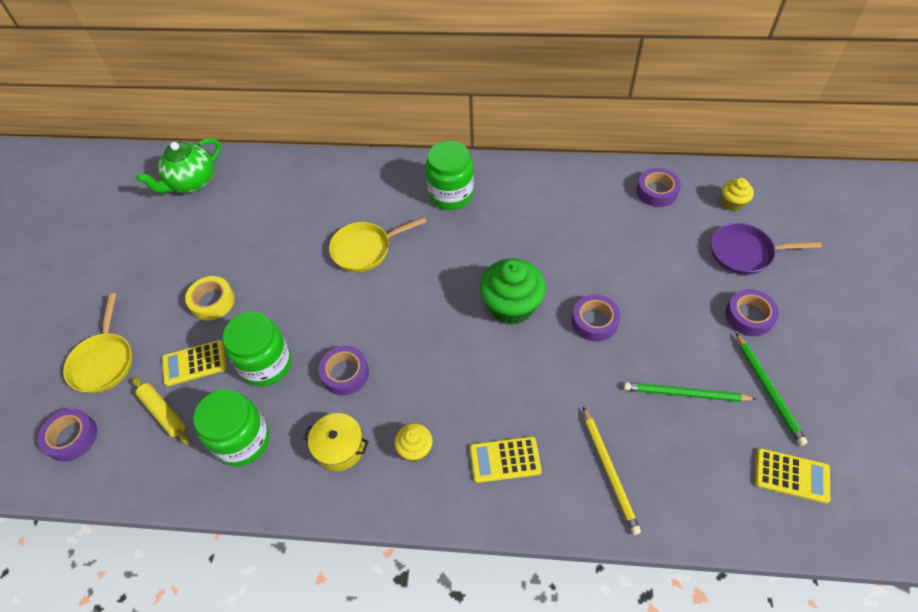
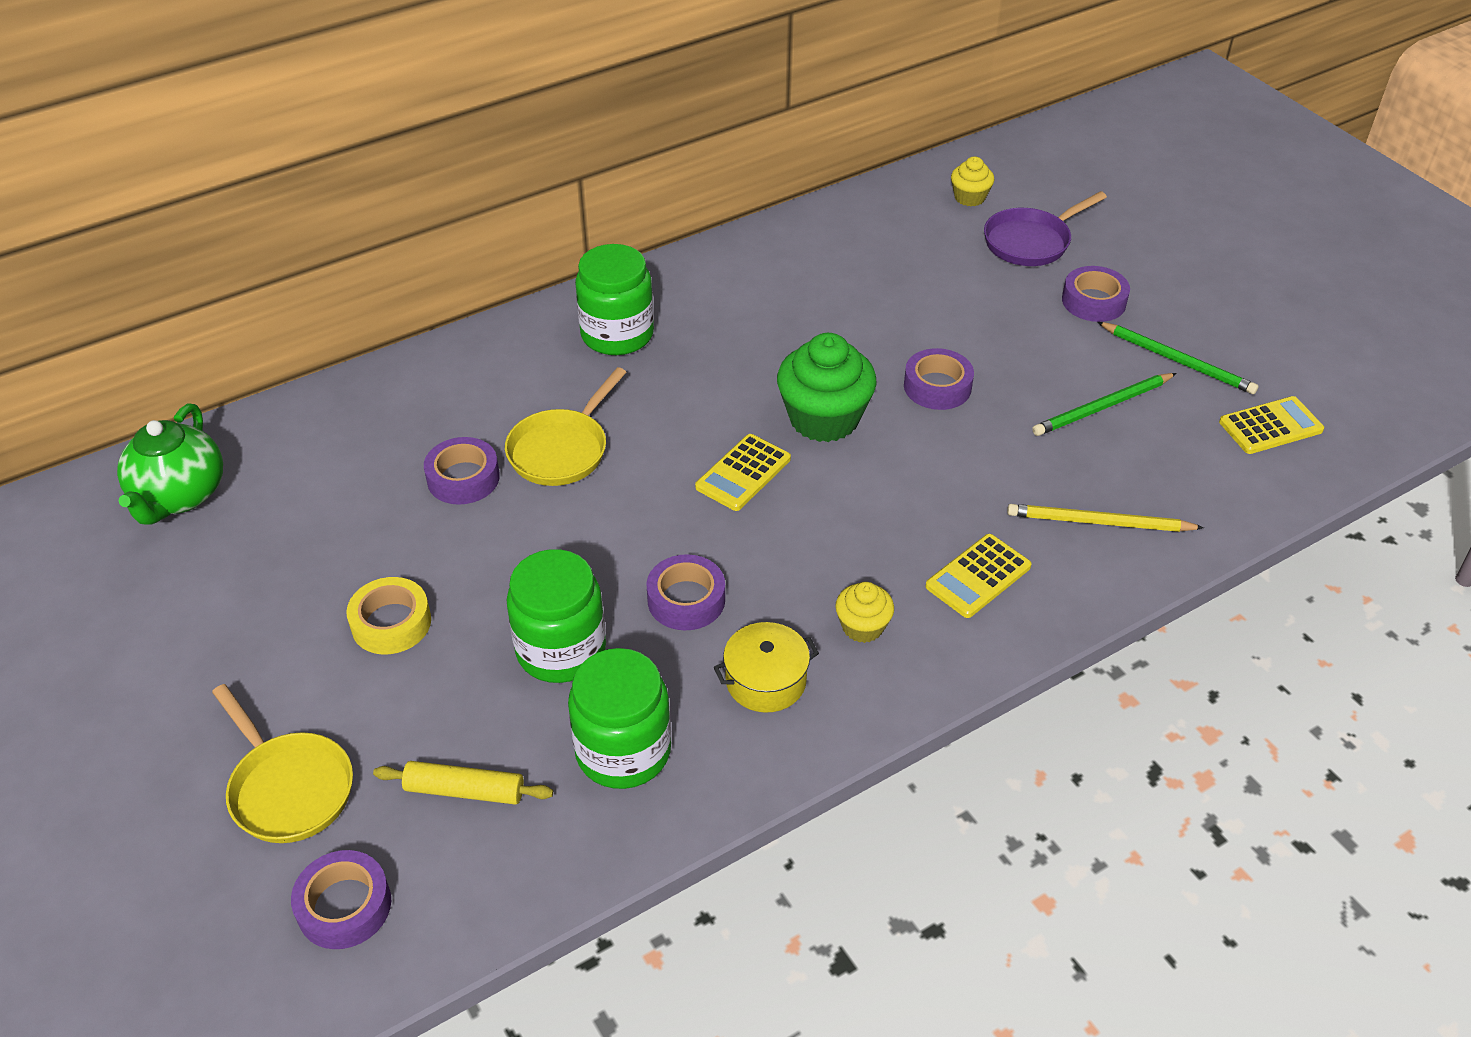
camera: 40 degrees left, 10 degrees down
(194, 363) = (447, 708): yellow calculator -> yellow calculator (743, 473)
(609, 471) = (1099, 522): yellow pencil -> yellow pencil turned 150 degrees clockwise
(657, 191) = (875, 221): purple tape -> purple tape (463, 478)

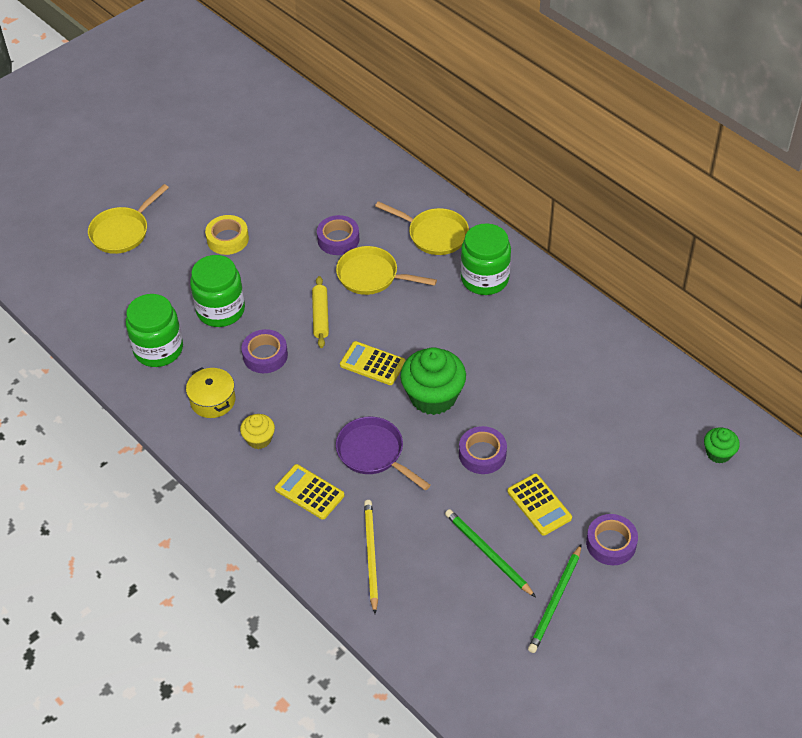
camera: 80 degrees right, 5 degrees up
(179, 496) = (299, 134): green teapot -> none
(344, 906) = (62, 269): purple tape -> none
(464, 790) = (128, 294): yellow rolling pin -> yellow rolling pin (320, 316)
(505, 370) = (434, 234): none -> yellow pan
(969, 197) = (718, 453): yellow cupcake -> green cupcake
(1030, 242) = (673, 498): purple pan -> purple pan (373, 453)
(1270, 426) = (496, 662): yellow calculator -> yellow calculator (539, 505)

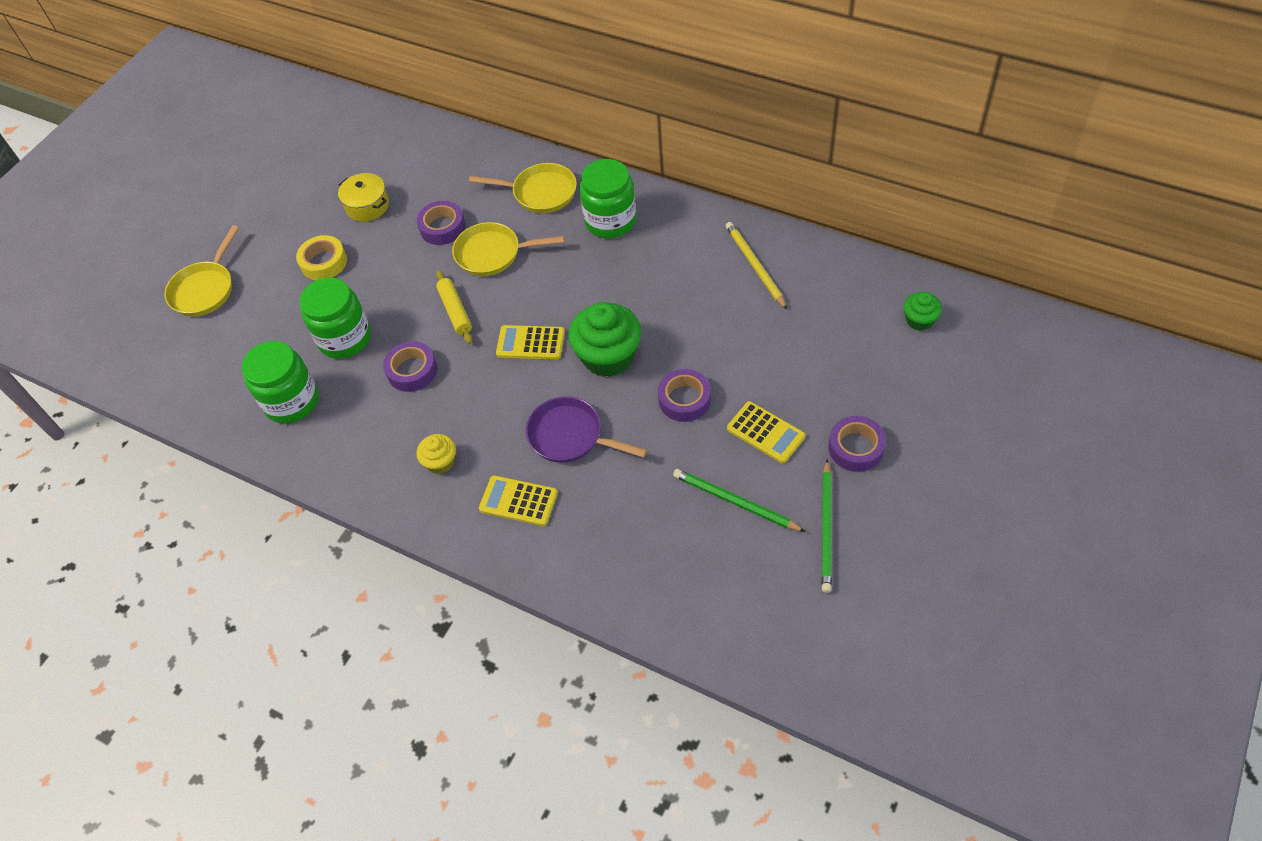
camera: 15 degrees left, 5 degrees up
(213, 400) = (373, 437): yellow pot -> yellow pot (367, 206)
(371, 555) = (613, 547): yellow pencil -> yellow pencil (755, 266)

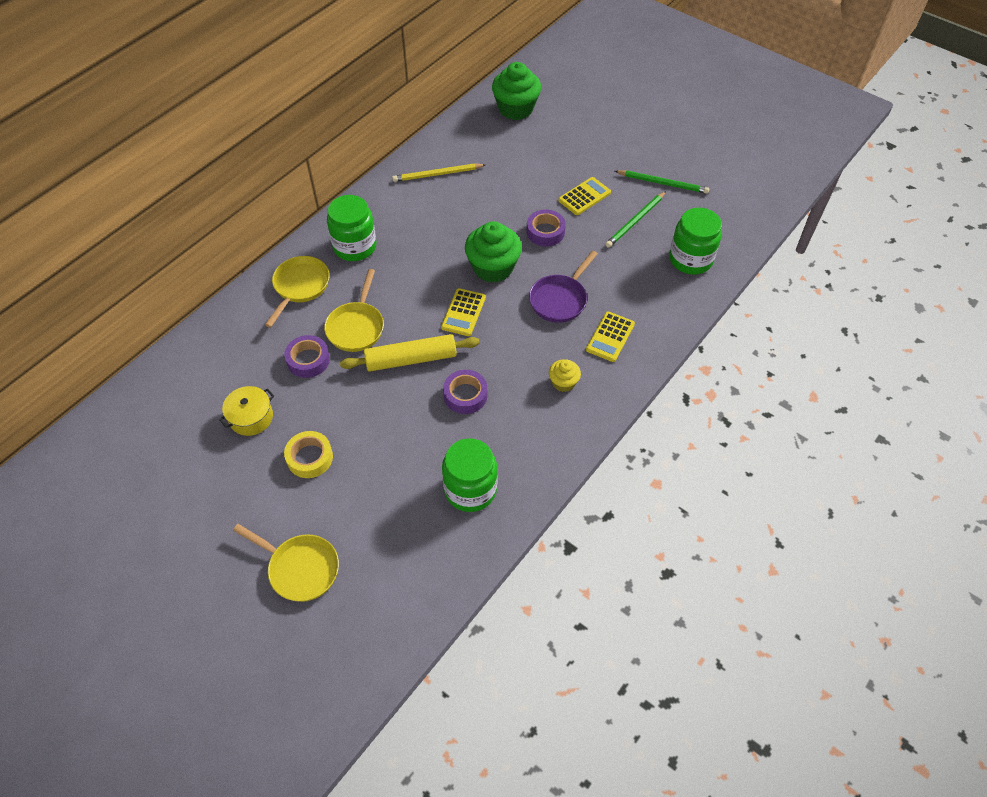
camera: 85 degrees left, 0 degrees up
(345, 338) = (411, 444): green jar -> green jar (690, 259)
(455, 311) = (411, 359): yellow rolling pin -> yellow rolling pin, size x1.56
(856, 448) = (607, 158): purple tape -> none
(919, 320) = (516, 109): green cupcake -> green cupcake, size x1.92

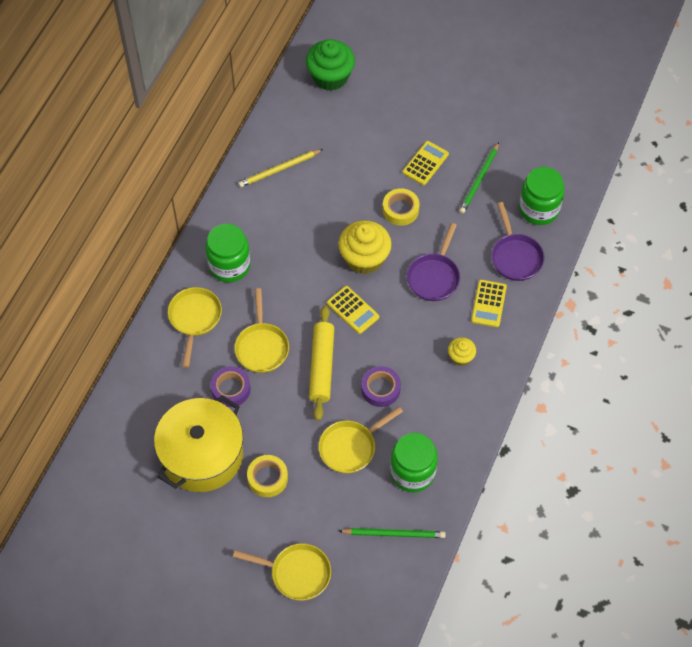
camera: 15 degrees left, 5 degrees up
(251, 417) = (202, 455): yellow pot -> yellow pot, size x2.09
(411, 359) = (321, 366): yellow rolling pin -> yellow rolling pin turned 60 degrees counterclockwise
(411, 447) = (350, 447): none -> yellow pan
(463, 312) = (353, 310): yellow calculator -> yellow calculator turned 45 degrees counterclockwise
(493, 268) = (364, 258): green cupcake -> yellow cupcake
(545, 232) = (400, 210): purple tape -> yellow tape
(653, 298) = (515, 257): none -> purple pan
(663, 183) = (493, 132): green pencil -> green pencil (394, 534)

